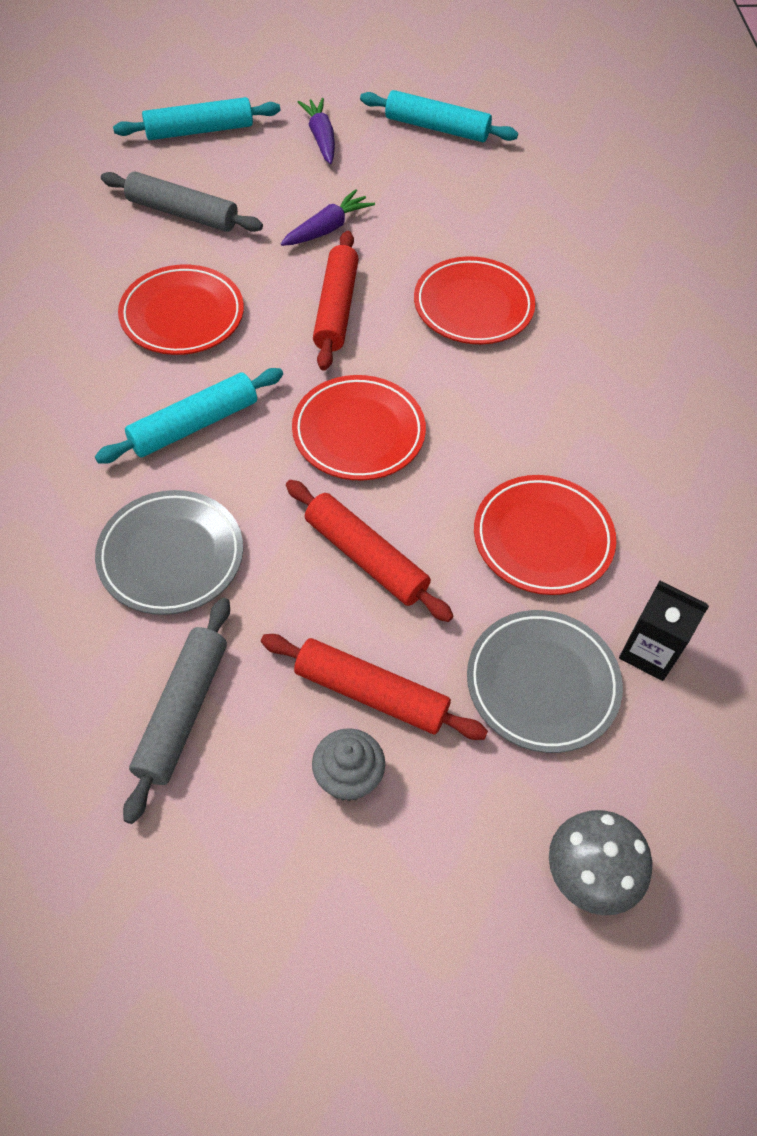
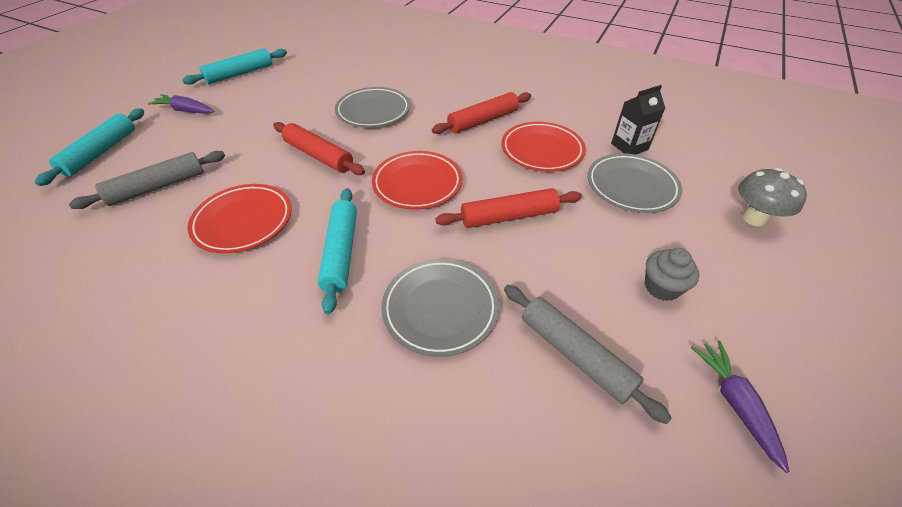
camera: 55 degrees left, 10 degrees down
(327, 229) = (256, 135): purple carrot -> purple carrot (735, 403)
(371, 693) = (606, 253): red rolling pin -> red rolling pin (483, 120)
(473, 306) = (373, 111): red plate -> grey plate

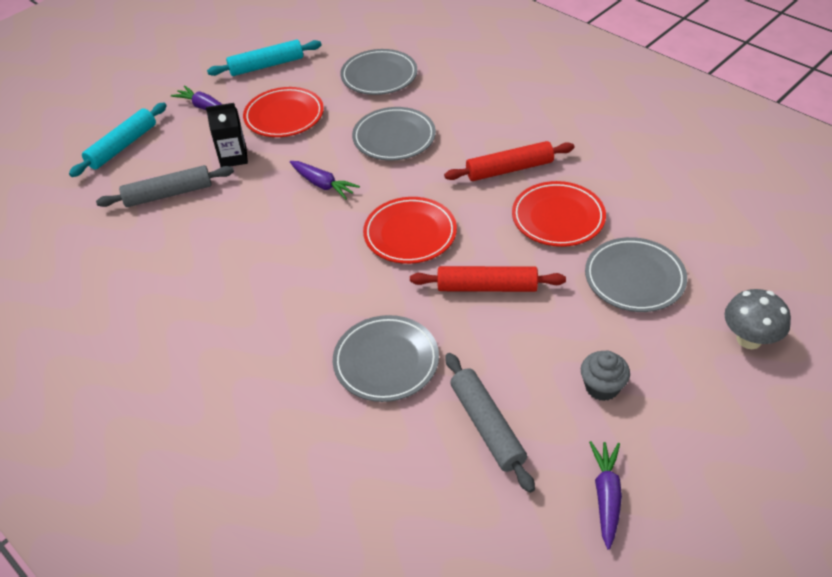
camera: 20 degrees right, 0 degrees up
(243, 221) = (237, 244): red plate -> red plate (284, 116)
(319, 156) = (323, 184): red rolling pin -> purple carrot
(341, 252) = (316, 292): turquoise rolling pin -> none
(344, 70) = (379, 76): none -> grey plate
(629, 146) = (661, 230): black carton -> black carton (233, 157)

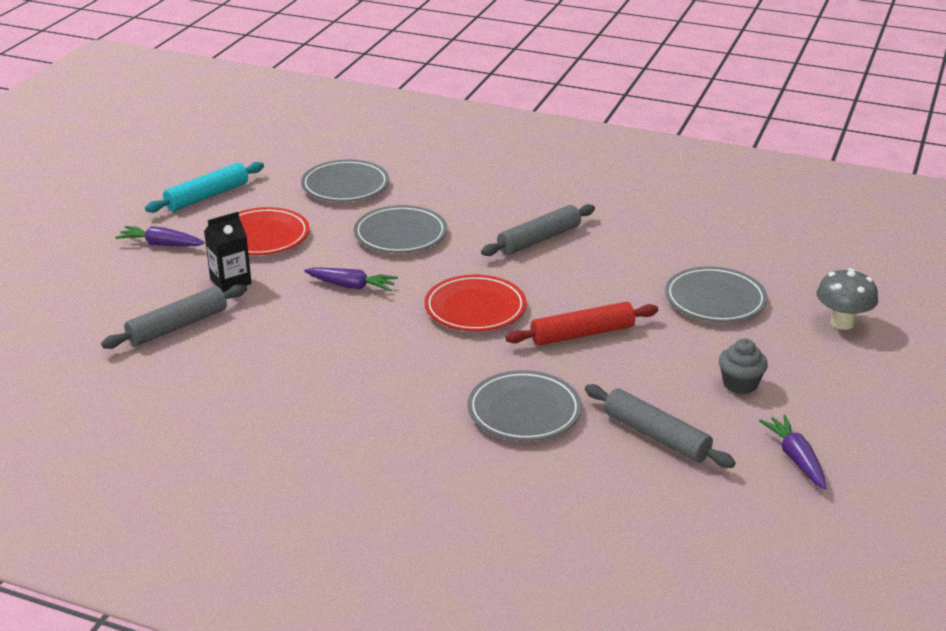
camera: 25 degrees left, 15 degrees down
(122, 146) = (85, 295): turquoise rolling pin -> none
(509, 169) = (539, 239): red rolling pin -> grey rolling pin
(558, 218) = (613, 268): red plate -> none

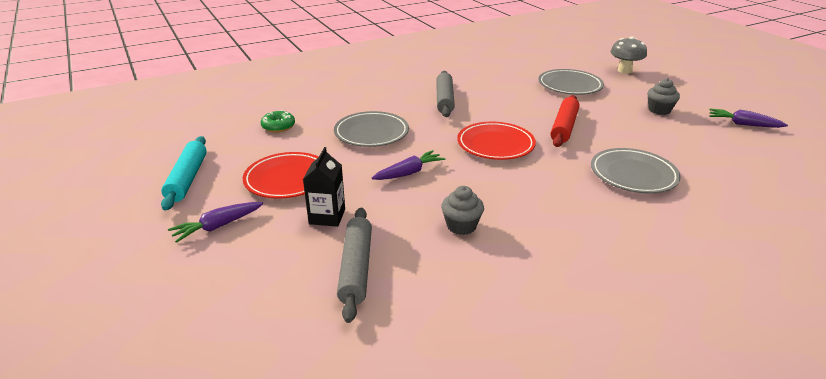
camera: 50 degrees left, 0 degrees up
(295, 348) = (461, 226): none -> grey cupcake
(345, 186) = (278, 126): grey plate -> green donut
(655, 436) = (694, 148): grey rolling pin -> none

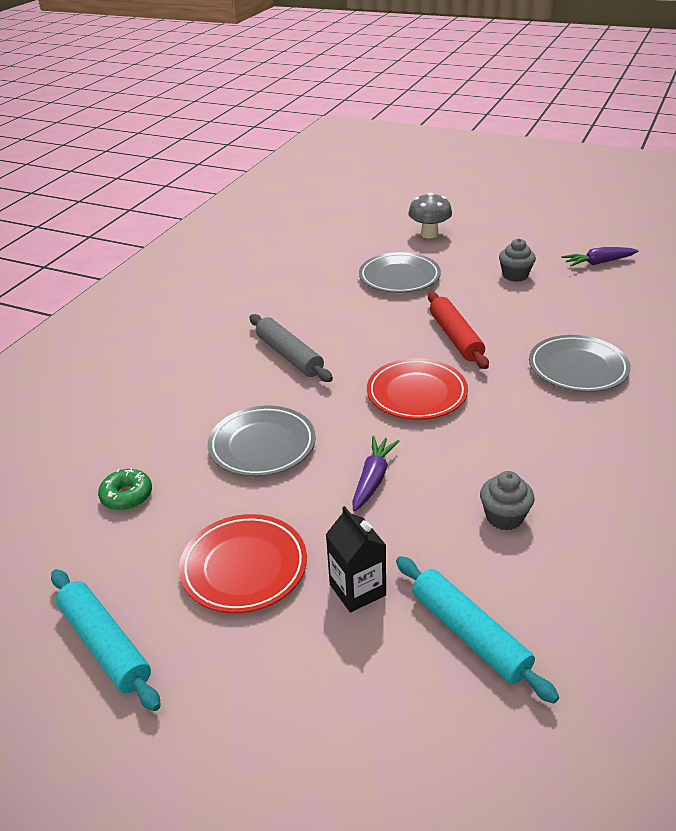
camera: 35 degrees left, 5 degrees up
(218, 226) = (245, 686): purple carrot -> none
(356, 268) = (469, 634): grey rolling pin -> turquoise rolling pin

